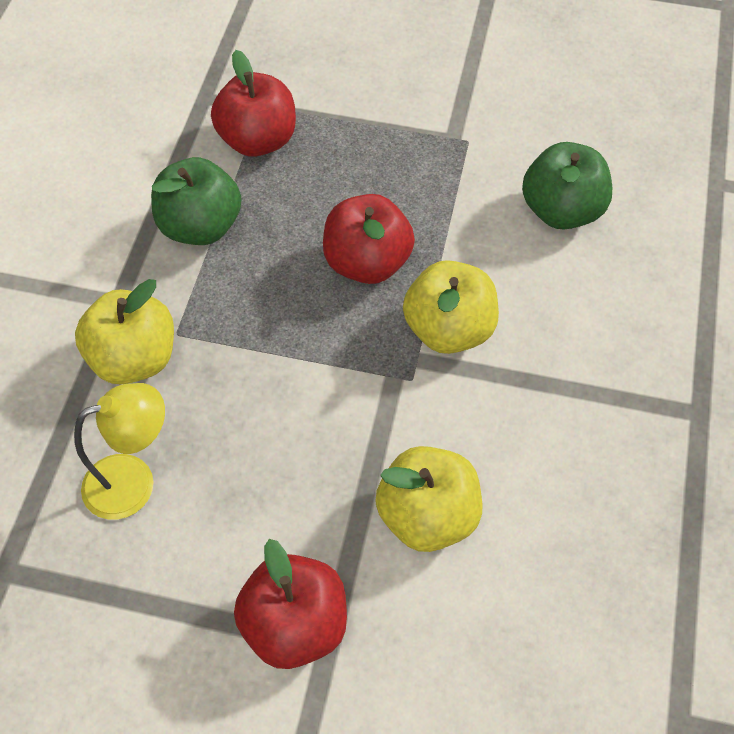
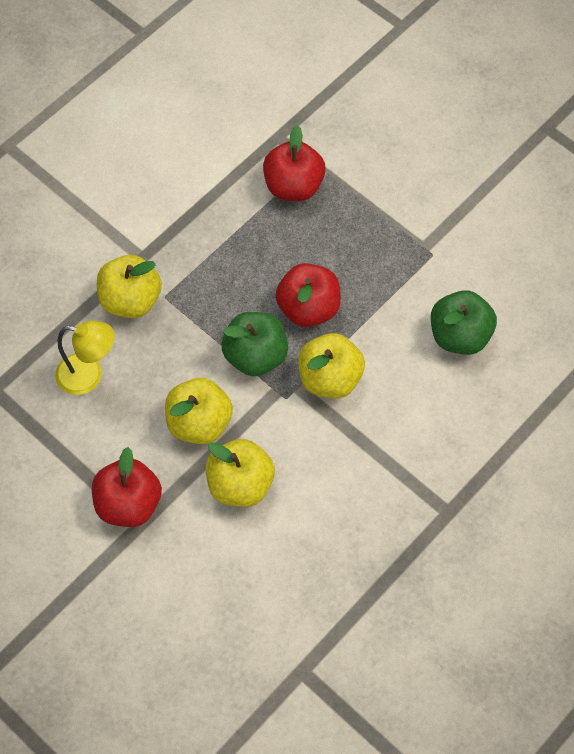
camera: 30 degrees right, 5 degrees up
(200, 226) = (220, 231): green apple -> green apple (255, 356)
(322, 466) = (199, 423): none -> yellow apple

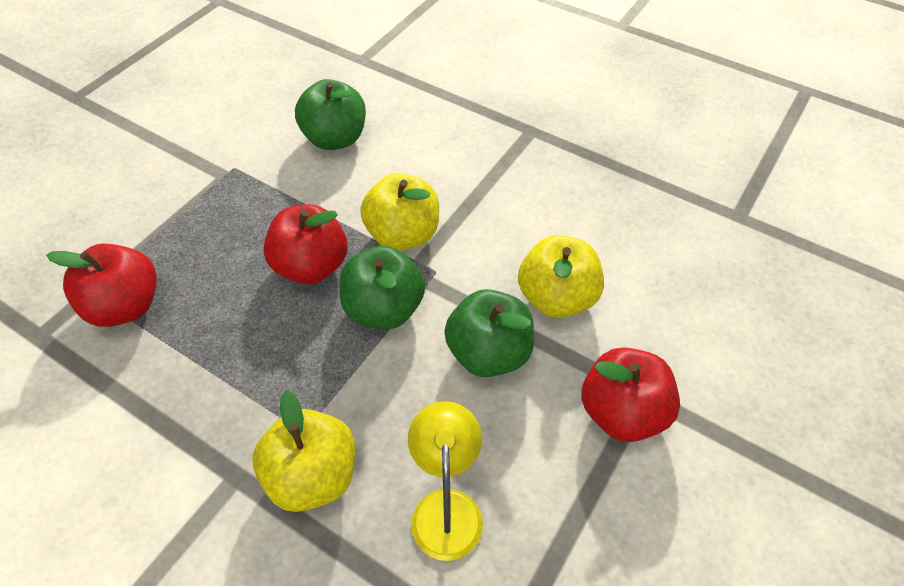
camera: 100 degrees left, 10 degrees down
(199, 423) = (488, 353): yellow apple -> green apple

